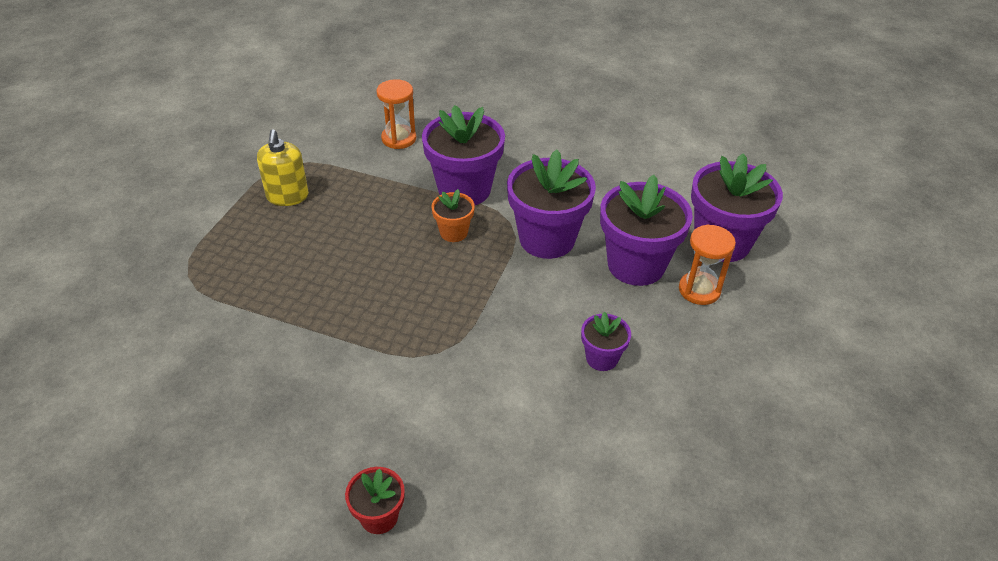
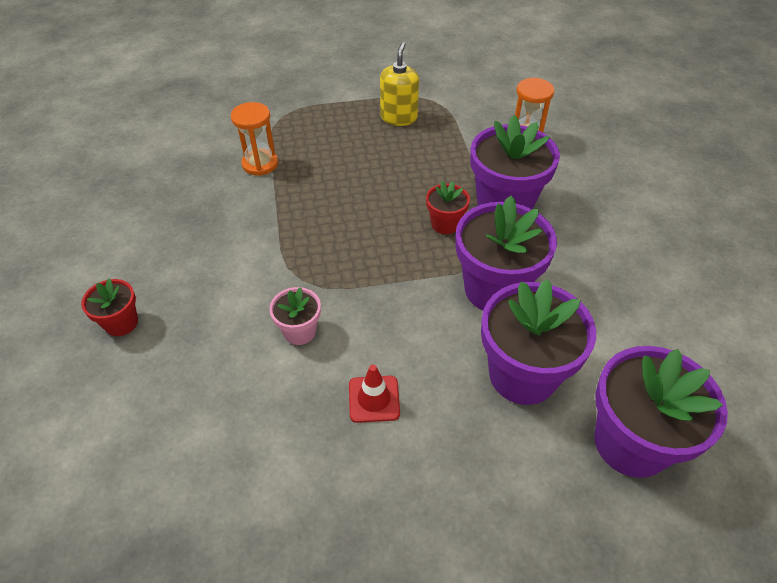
camera: 60 degrees right, 5 degrees up
(287, 196) = (399, 117): yellow soap dispenser -> yellow soap dispenser turned 135 degrees clockwise
(453, 232) = (445, 224): orange flower pot -> red flower pot
(498, 377) = (299, 331): none -> pink flower pot
(601, 358) = (374, 399): purple flower pot -> red traffic cone
(699, 290) = (535, 448): orange hourglass -> orange hourglass (260, 164)

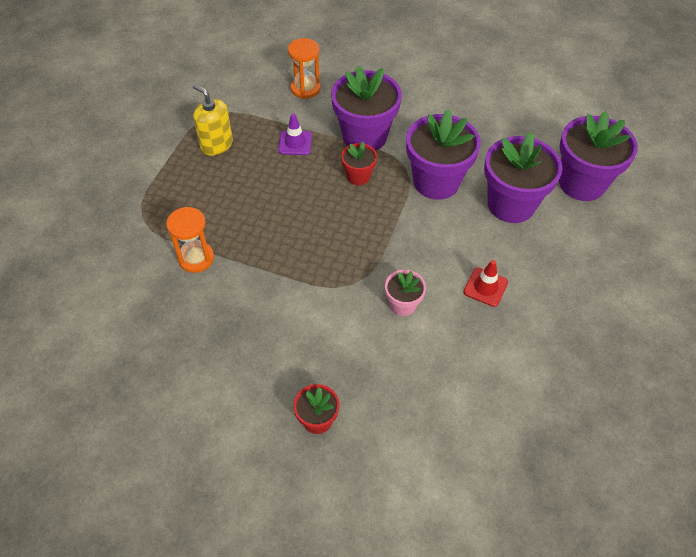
camera: 60 degrees left, 5 degrees up
(447, 162) = (295, 143): none -> purple traffic cone

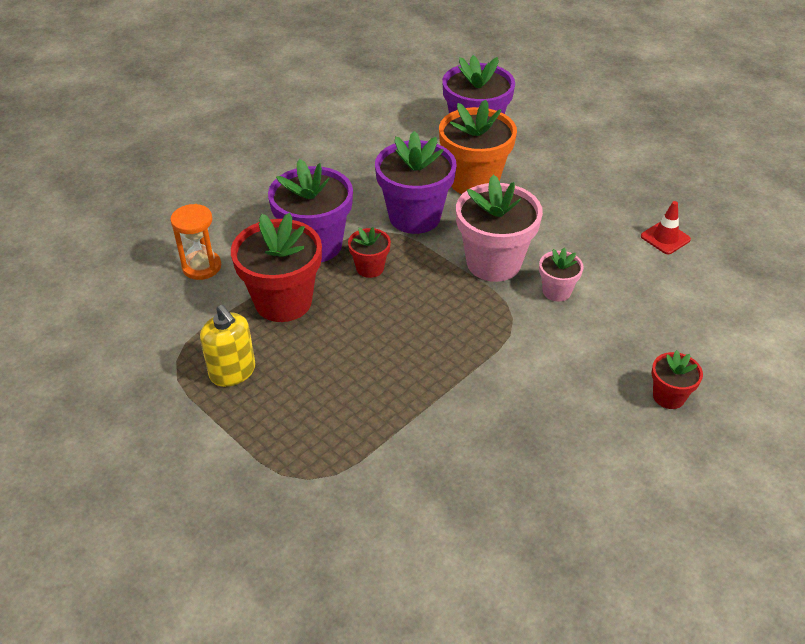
camera: 65 degrees left, 10 degrees down
(196, 258) = (407, 440): orange hourglass -> none
(216, 144) = (232, 371): yellow soap dispenser -> yellow soap dispenser turned 105 degrees counterclockwise
(295, 143) = (283, 301): purple traffic cone -> red flower pot
(412, 251) = (493, 263): none -> pink flower pot
(485, 287) = (562, 231): red traffic cone -> red traffic cone (665, 238)
(511, 204) = (474, 181): purple flower pot -> orange flower pot

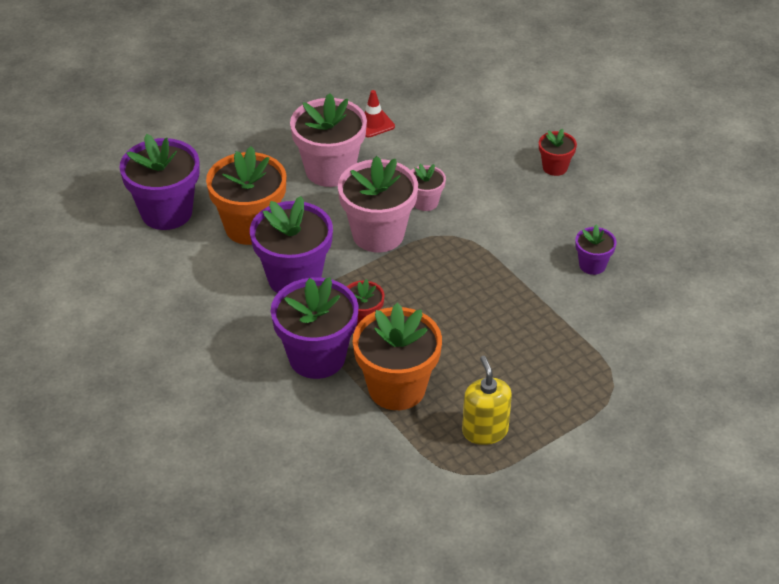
camera: 80 degrees left, 0 degrees up
(201, 267) = (327, 452): orange hourglass -> none
(232, 371) = (485, 431): yellow soap dispenser -> yellow soap dispenser turned 75 degrees counterclockwise
(283, 301) = (397, 388): red flower pot -> orange flower pot
(504, 445) = (592, 265): none -> purple flower pot
(575, 218) = (330, 170): none -> pink flower pot

